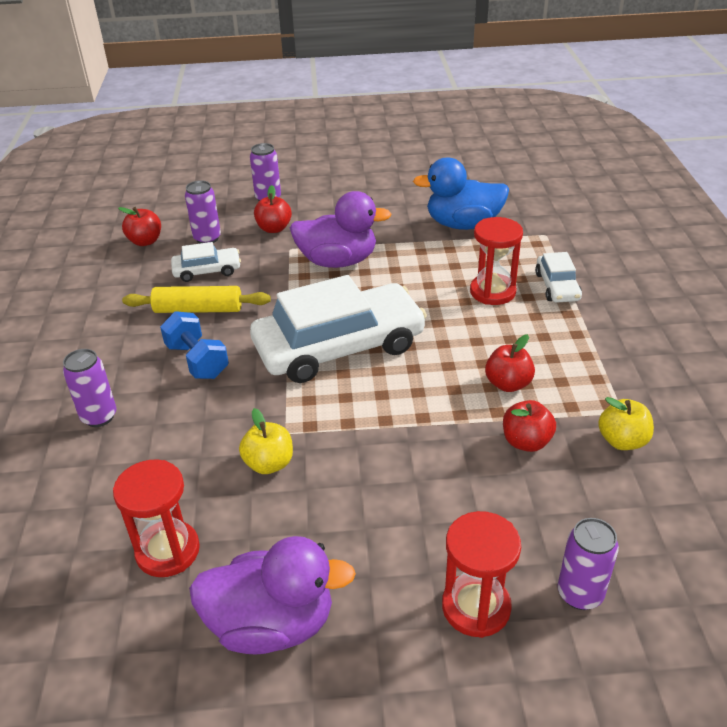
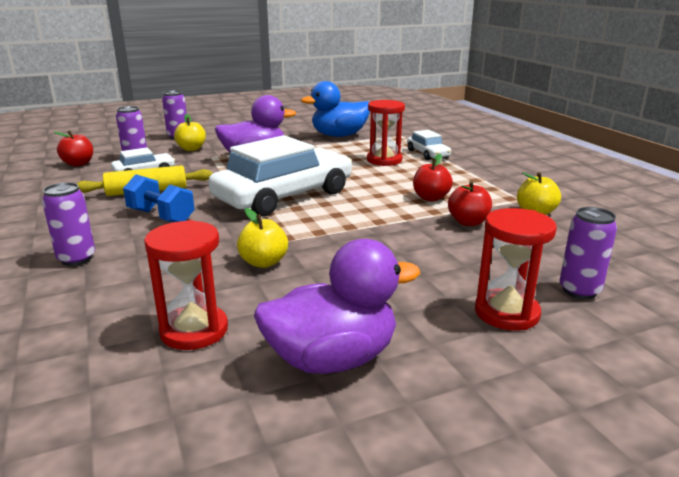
camera: 20 degrees left, 15 degrees down
(274, 228) = (191, 149): red apple -> yellow apple

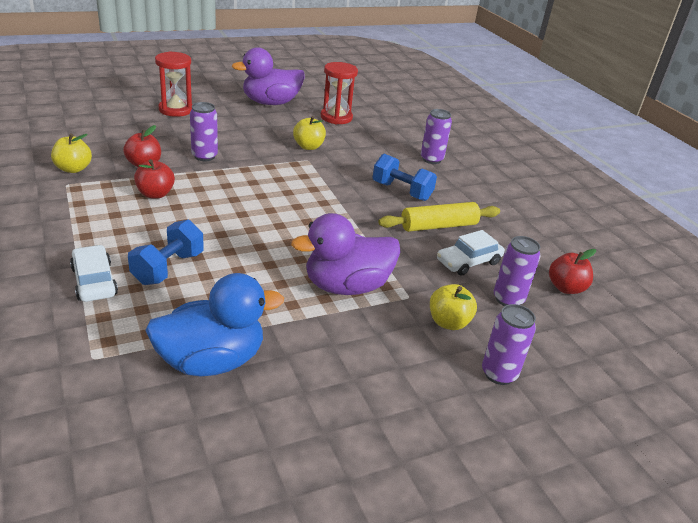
camera: 175 degrees right, 10 degrees up
(284, 196) = (300, 208): white car -> none
(384, 160) = (168, 268): red hourglass -> blue dumbbell
(579, 291) = (122, 115): purple can -> purple can (204, 156)

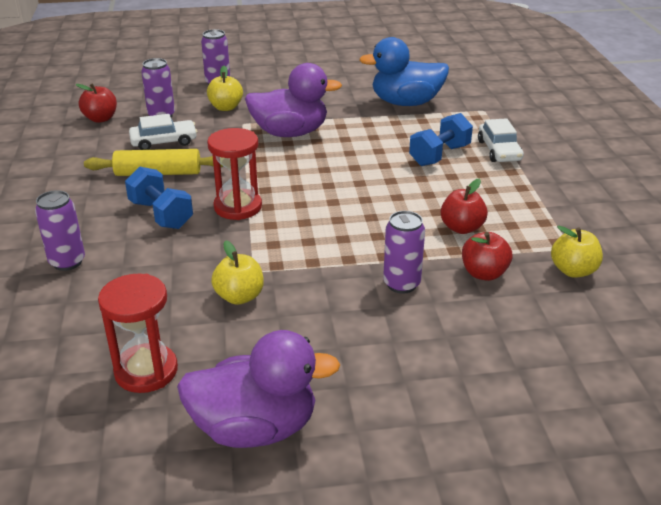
camera: 160 degrees left, 0 degrees up
(176, 110) = (451, 407): red hourglass -> red hourglass (238, 207)

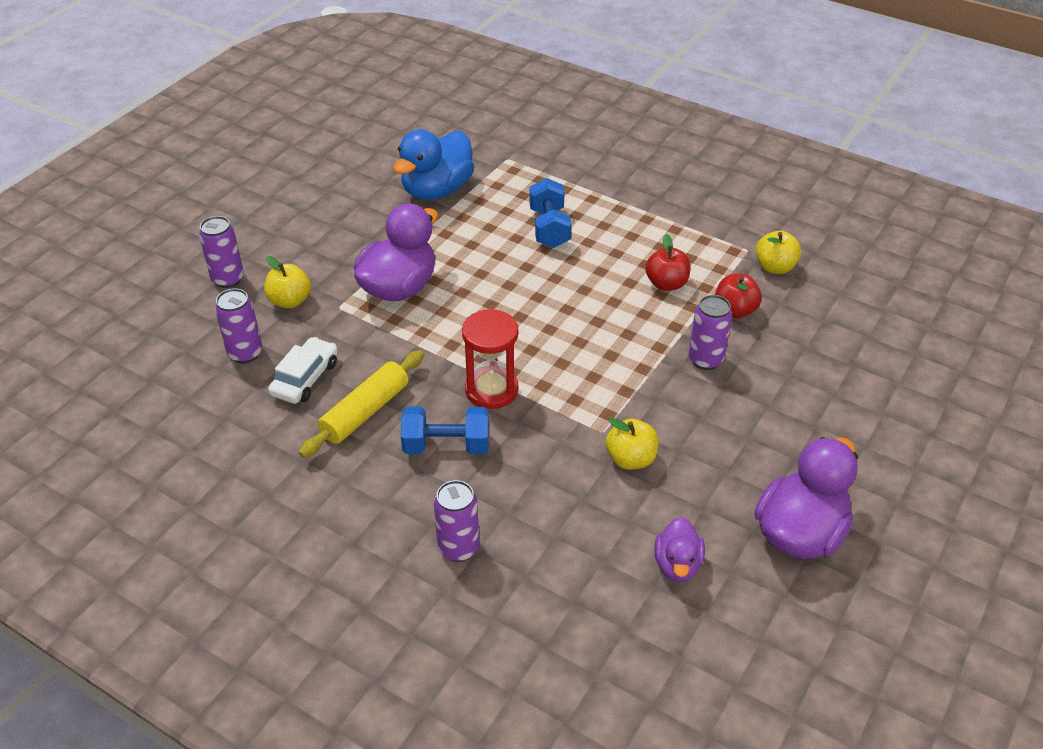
camera: 50 degrees left, 10 degrees up
(100, 119) = (188, 401): red apple -> none
(146, 371) = (677, 565): red hourglass -> purple duck
(499, 150) = (581, 194): white car -> none

